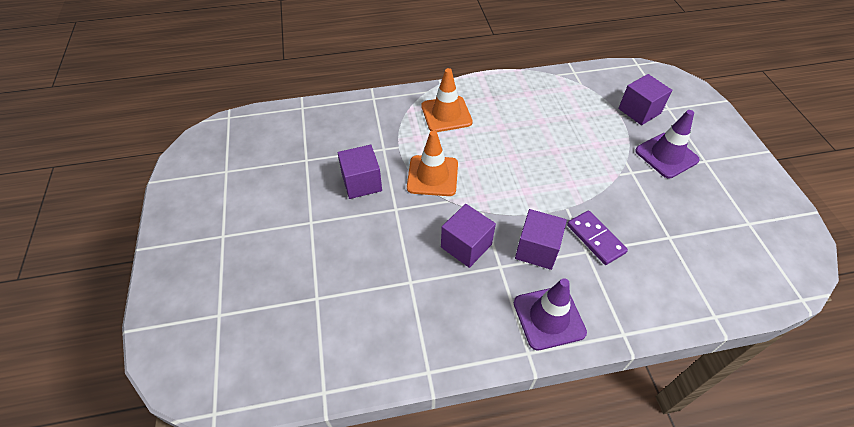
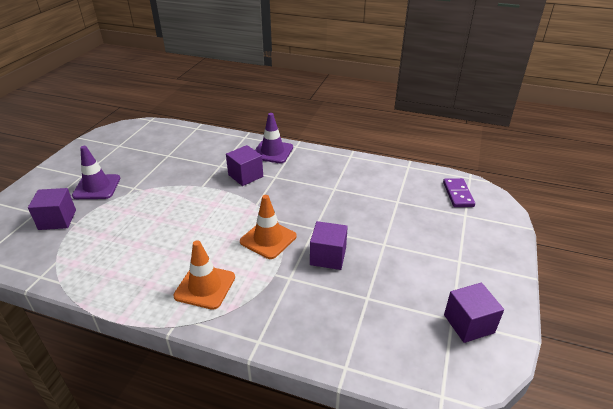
camera: 150 degrees left, 15 degrees down
(466, 246) = (285, 192): purple cube -> purple cube (468, 323)
(595, 239) = (207, 168): purple domino -> purple domino (458, 194)

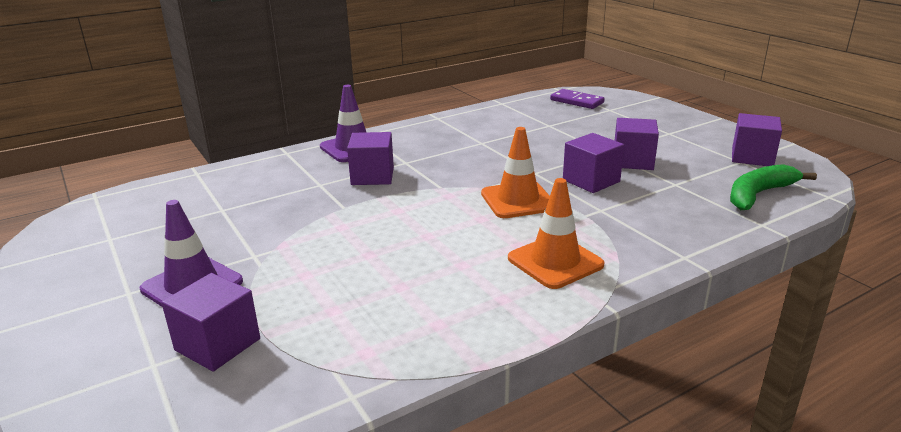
camera: 50 degrees left, 10 degrees down
(382, 262) = (632, 161): none -> purple cube
(397, 349) = (758, 194): none -> green banana

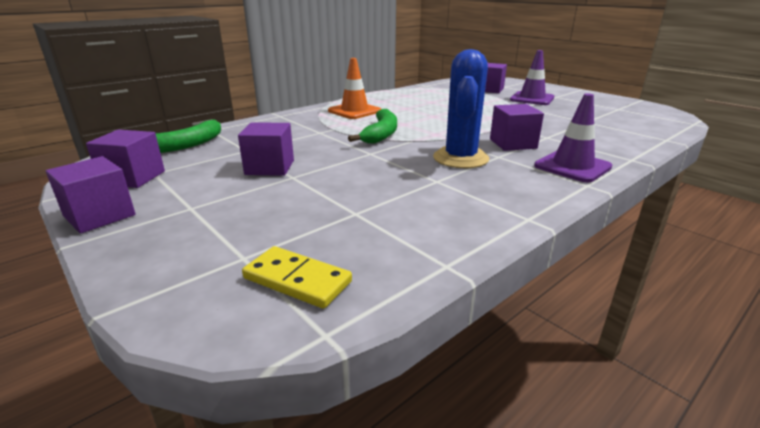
camera: 170 degrees right, 0 degrees up
(445, 161) = (460, 158): none -> blue cactus
(518, 200) = (381, 134): orange traffic cone -> green banana
(576, 101) = (297, 280): purple domino -> yellow domino
(591, 181) = (320, 149): purple cube -> purple cube (99, 216)

